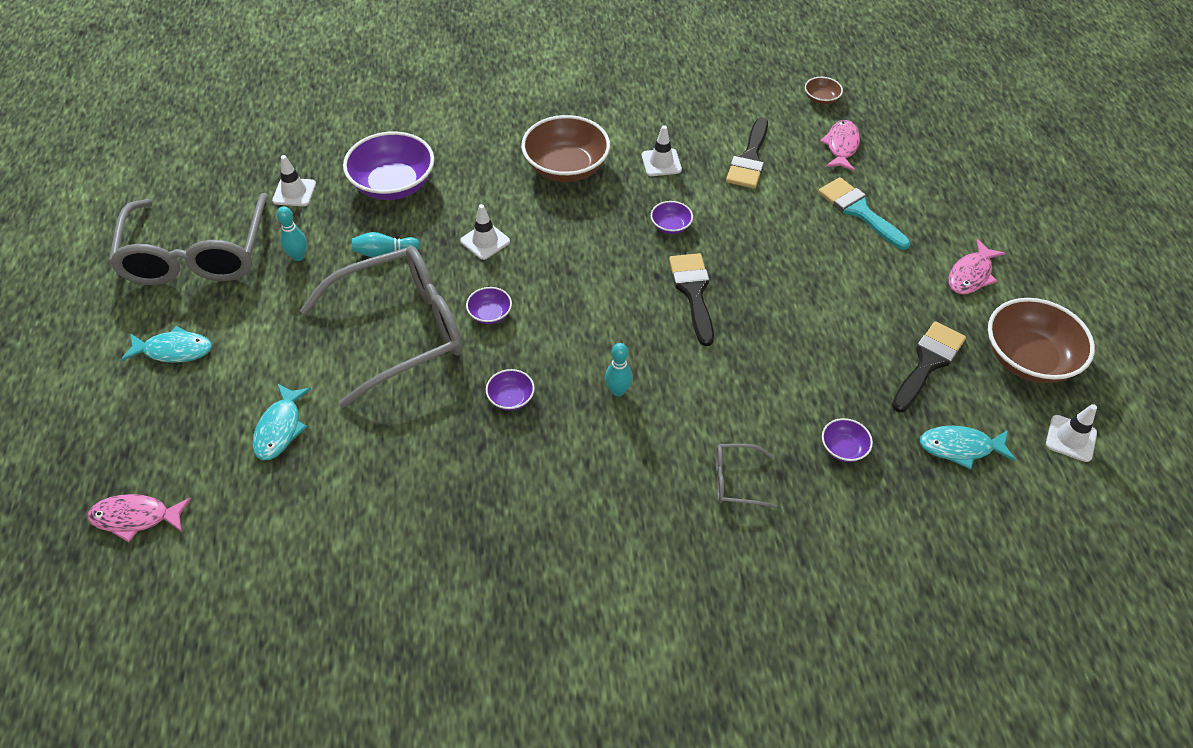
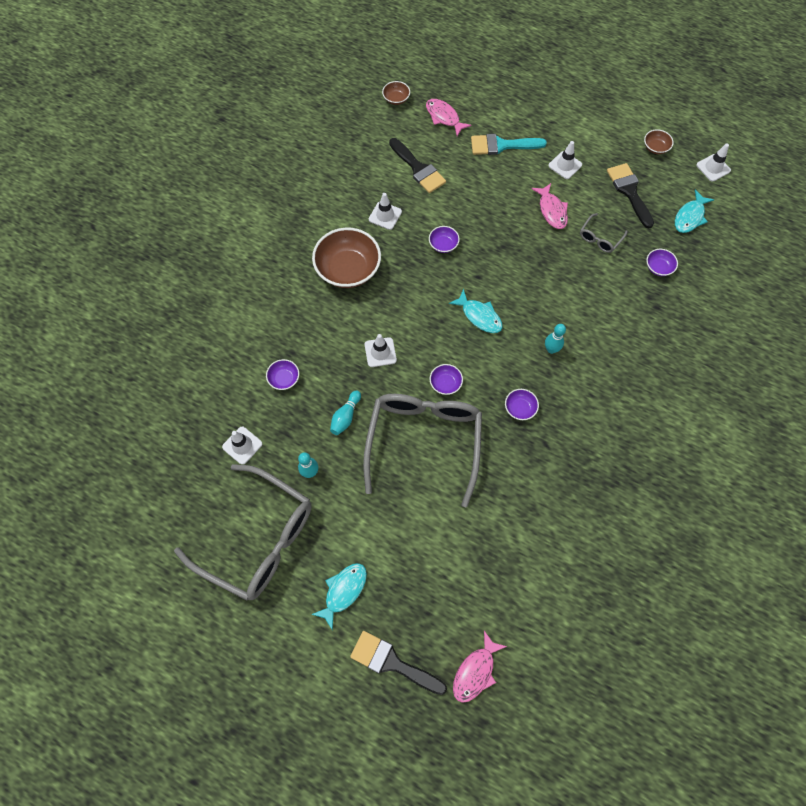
camera: 55 degrees left, 15 degrees up
(280, 428) = (458, 552): turquoise fish -> turquoise fish (479, 316)
(393, 185) = (284, 379): purple bowl -> purple bowl, size x0.46
(693, 292) = (504, 266): black brush -> black brush (392, 662)
(735, 480) = (648, 330): grey glasses -> grey glasses (600, 238)
(896, 281) = (565, 165): none -> white traffic cone
(971, 275) = (584, 129): pink fish -> pink fish (552, 211)
(1028, 359) = (655, 148): brown bowl -> brown bowl, size x0.46

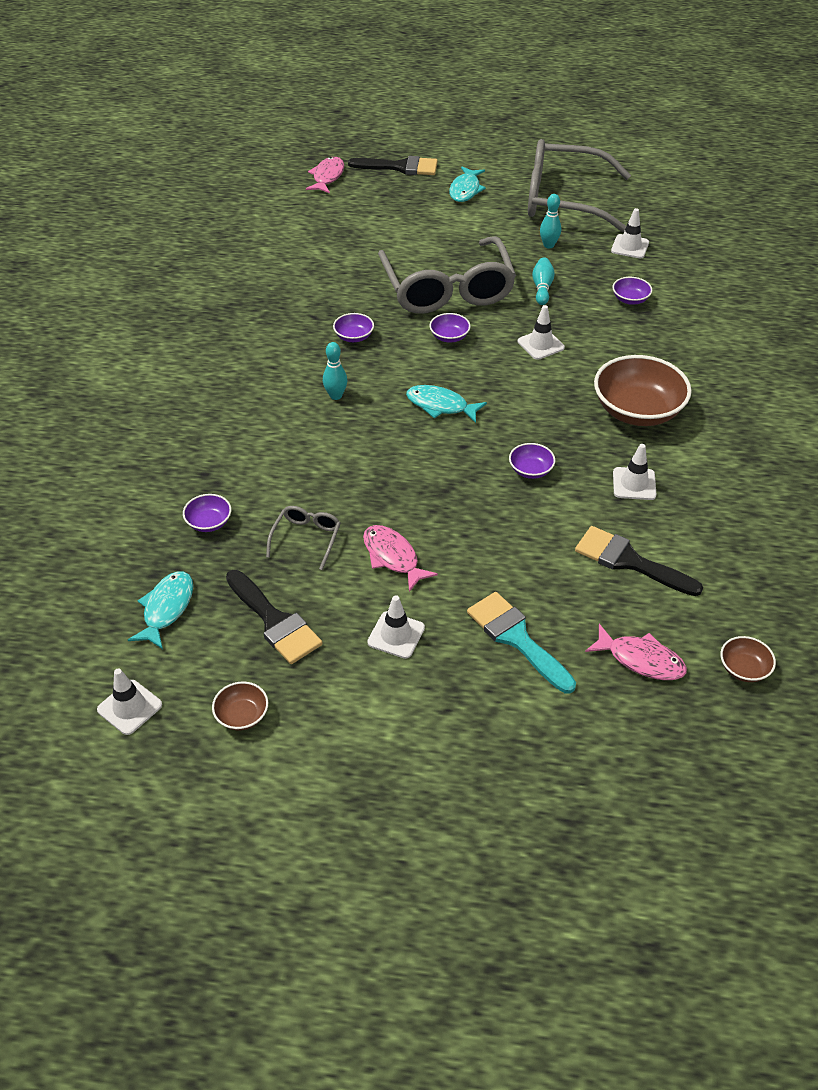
camera: 160 degrees right, 20 degrees down
(501, 145) = (516, 638): turquoise brush -> turquoise brush turned 105 degrees counterclockwise

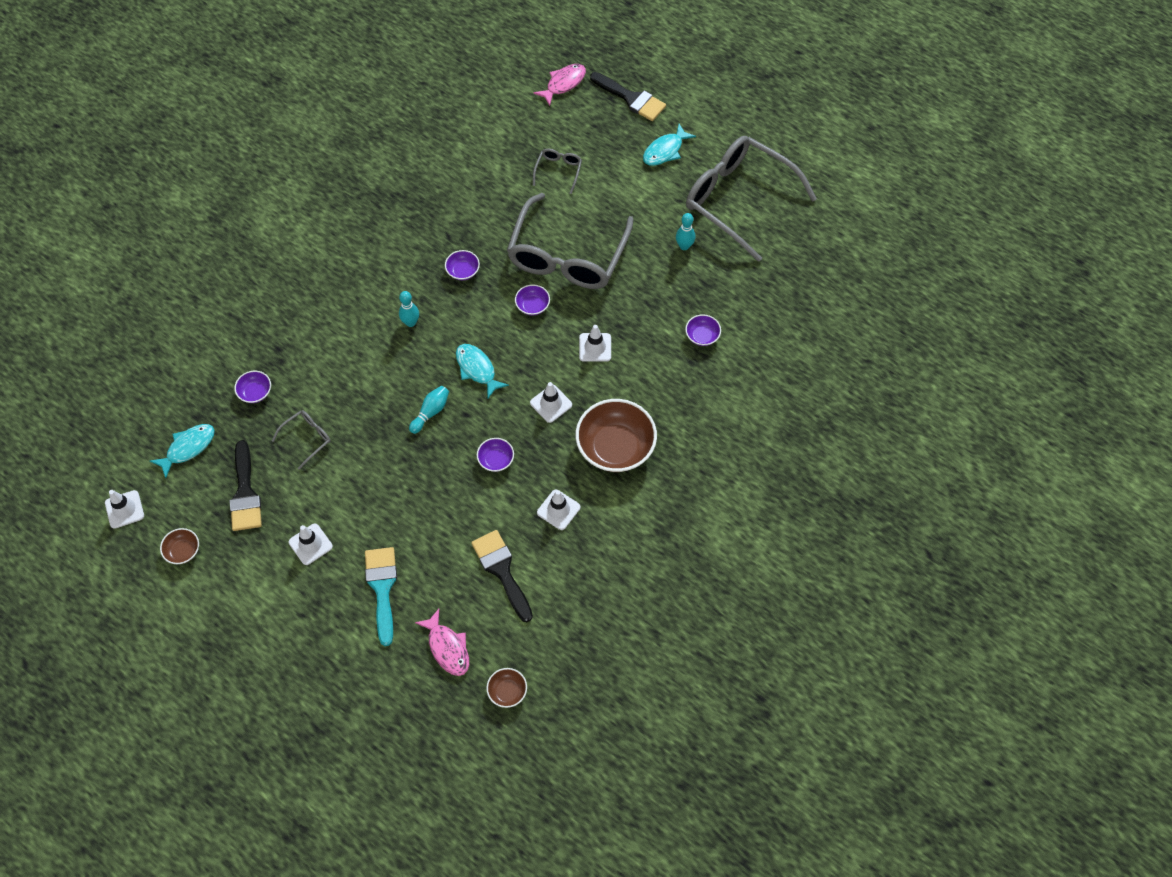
camera: 30 degrees right, 15 degrees up
(380, 235) = (558, 171): none -> grey glasses
(393, 557) = (351, 483): pink fish -> none
(542, 288) = (642, 290): turquoise bowling pin -> turquoise bowling pin (430, 412)
(630, 247) = (750, 279): white traffic cone -> white traffic cone (551, 404)

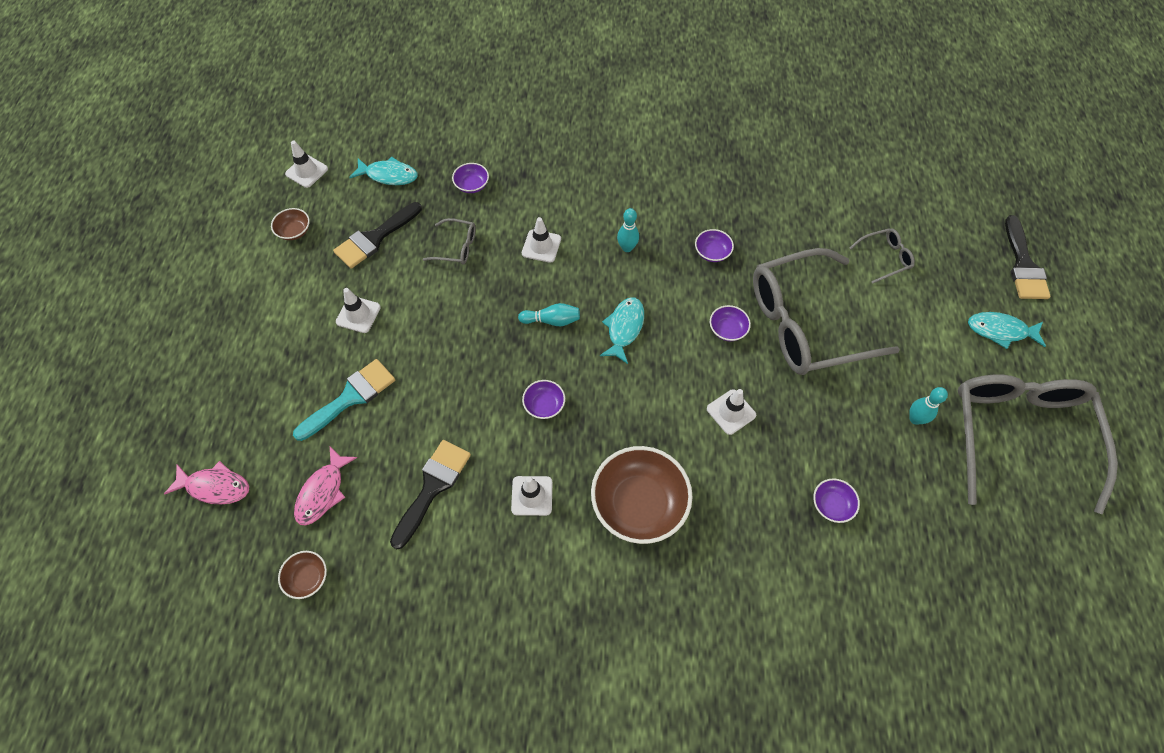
camera: 55 degrees right, 0 degrees up
(551, 404) = (639, 413): white traffic cone -> white traffic cone (541, 246)
(563, 84) = (977, 202): pink fish -> pink fish (215, 487)

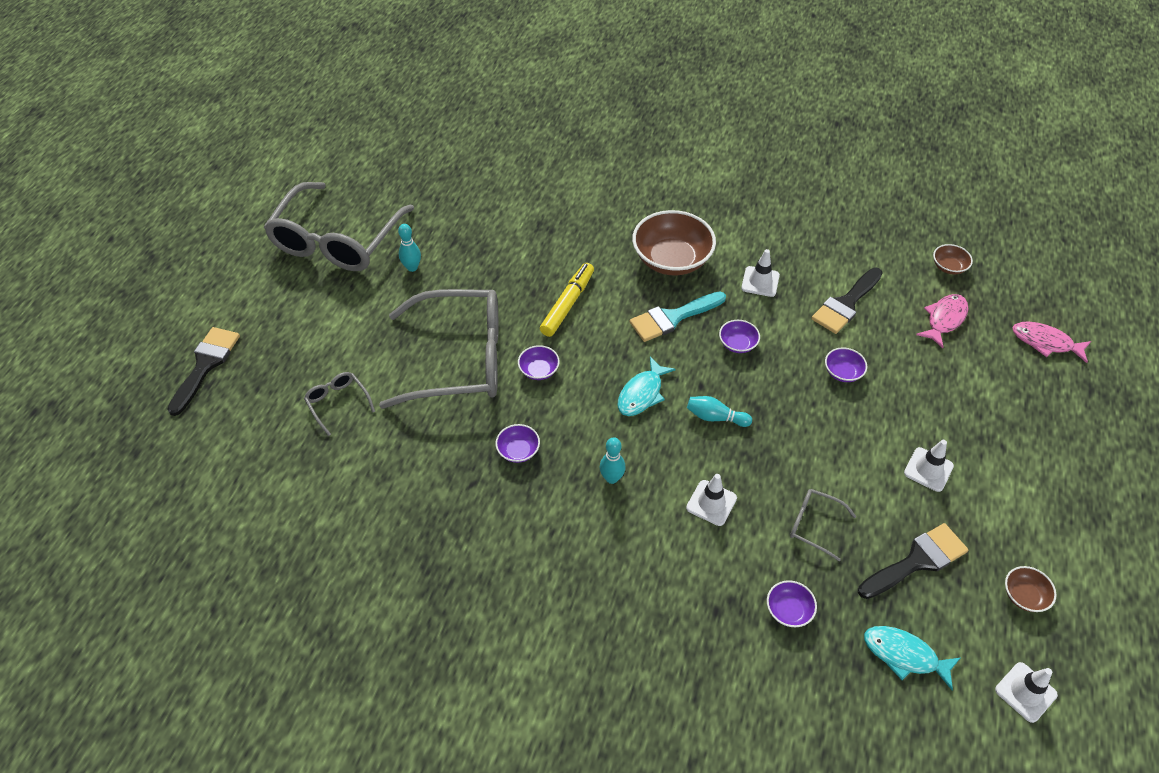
camera: 165 degrees left, 10 degrees down
(350, 397) = (927, 389): turquoise brush -> turquoise brush (672, 318)
(731, 412) = (568, 304): white traffic cone -> yellow marker
(831, 505) = (517, 229): purple bowl -> purple bowl (842, 372)
(885, 258) = (338, 403): grey glasses -> grey glasses turned 60 degrees clockwise
(1000, 331) = (282, 314): turquoise fish -> none

